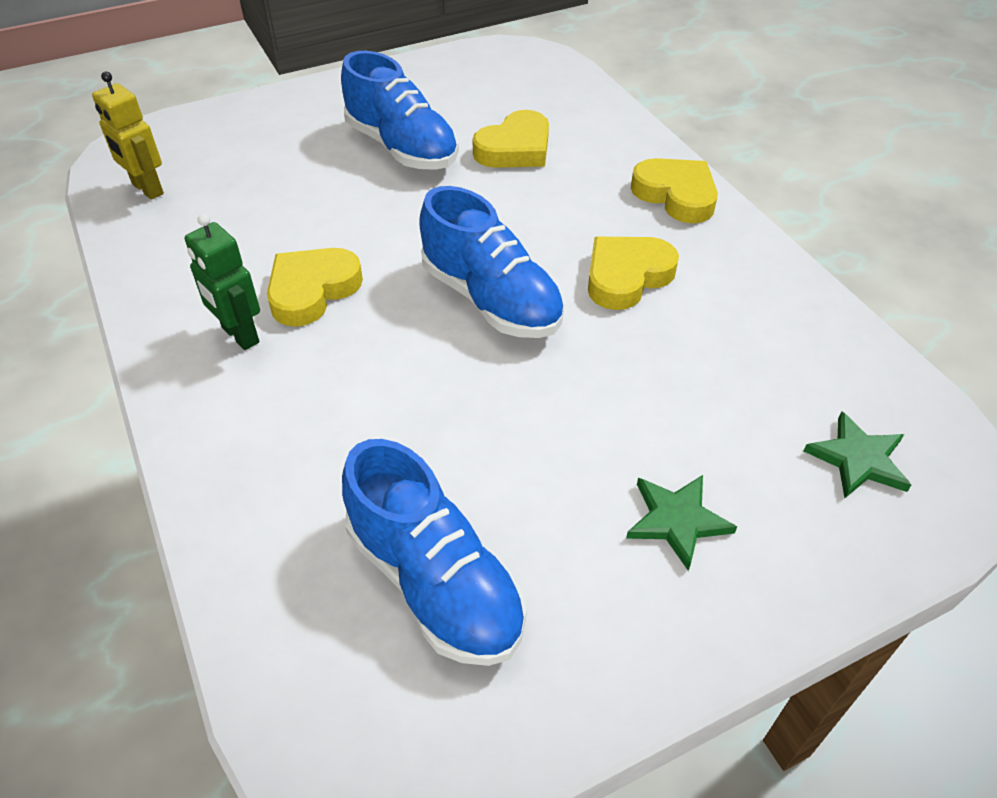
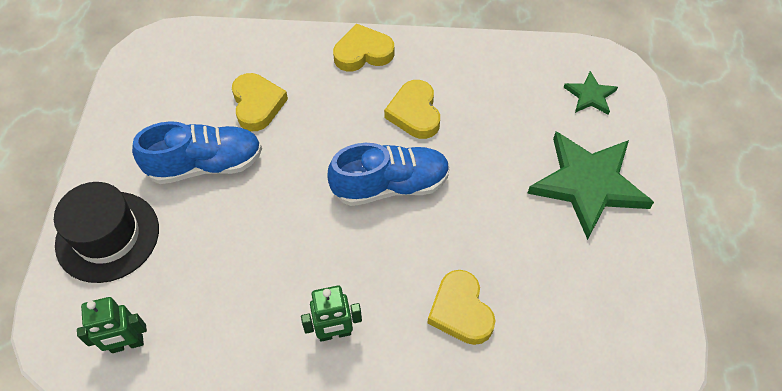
camera: 60 degrees left, 10 degrees up
(147, 189) = (127, 344): yellow robot -> green robot
(267, 125) = (107, 236): none -> black hat
(312, 290) = (319, 276): yellow heart -> yellow heart (460, 311)
(435, 581) = (573, 303): blue shoe -> none
(677, 520) = (588, 184): green star -> green star, size x2.10

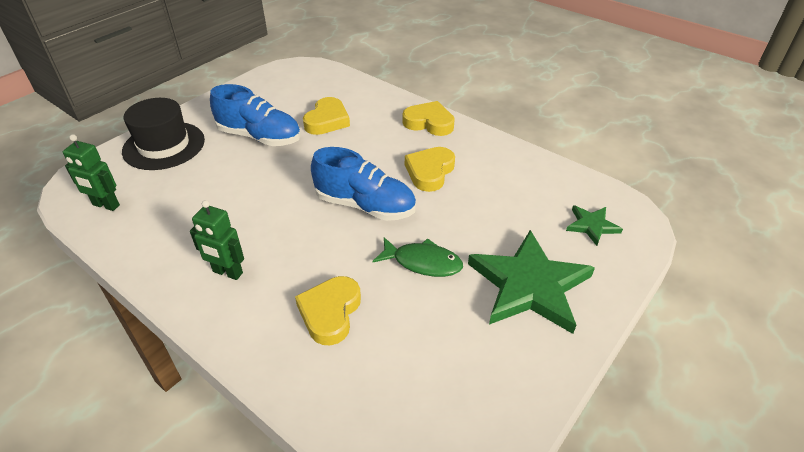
camera: 35 degrees right, 15 degrees down
(491, 214) = (423, 262): none -> green fish

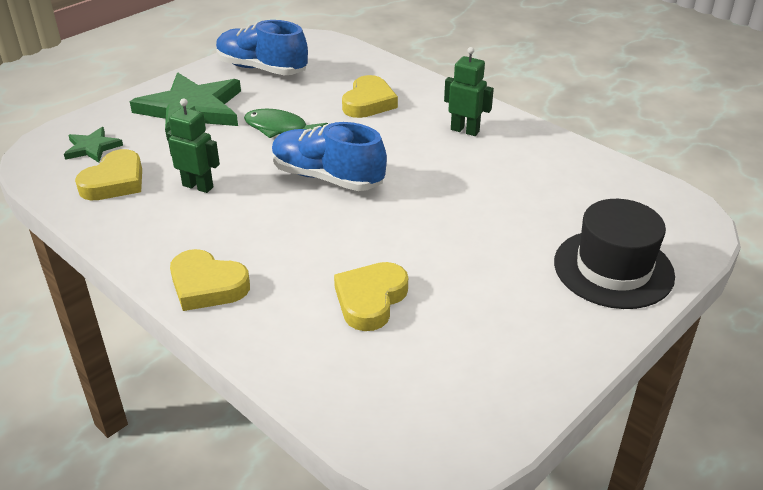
camera: 175 degrees left, 5 degrees down
(106, 205) = (631, 193): green robot -> green robot (198, 186)
(260, 137) = (473, 275): blue shoe -> blue shoe (262, 69)
(430, 172) = (238, 211): yellow heart -> yellow heart (114, 182)

